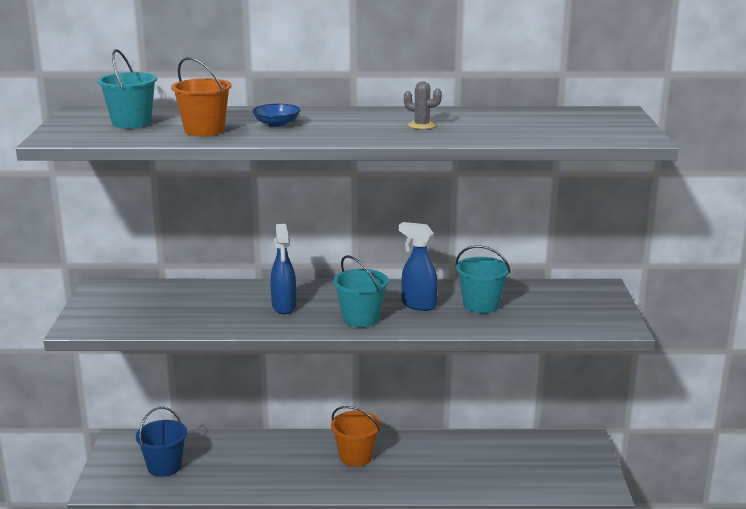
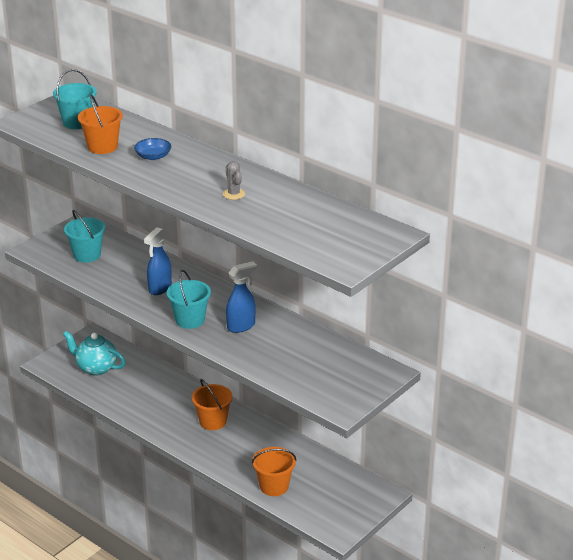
camera: 40 degrees right, 10 degrees up
(164, 466) = (96, 368): blue bucket -> turquoise teapot
(418, 305) = (241, 326): blue spray bottle -> blue spray bottle turned 75 degrees clockwise
(481, 305) = (280, 346): turquoise bucket -> turquoise bucket (87, 255)
(493, 481) = (274, 486): none -> orange bucket

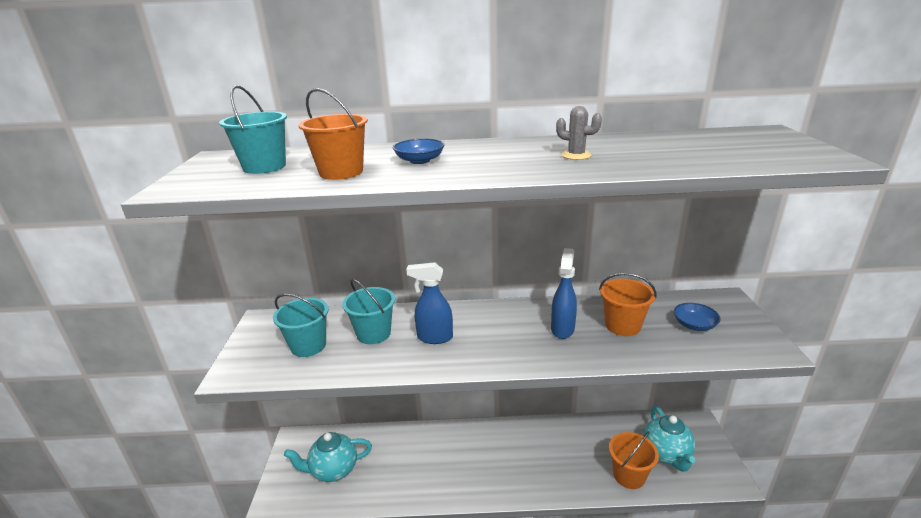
camera: 40 degrees left, 5 degrees down
(159, 289) = (434, 337): blue spray bottle -> blue spray bottle turned 105 degrees clockwise
(190, 320) = (511, 350): turquoise bucket -> turquoise bucket (373, 333)
(213, 421) = (501, 450): orange bucket -> orange bucket (622, 325)
(321, 494) = (666, 454): none -> turquoise teapot
(327, 371) = (694, 325): none -> blue bowl

